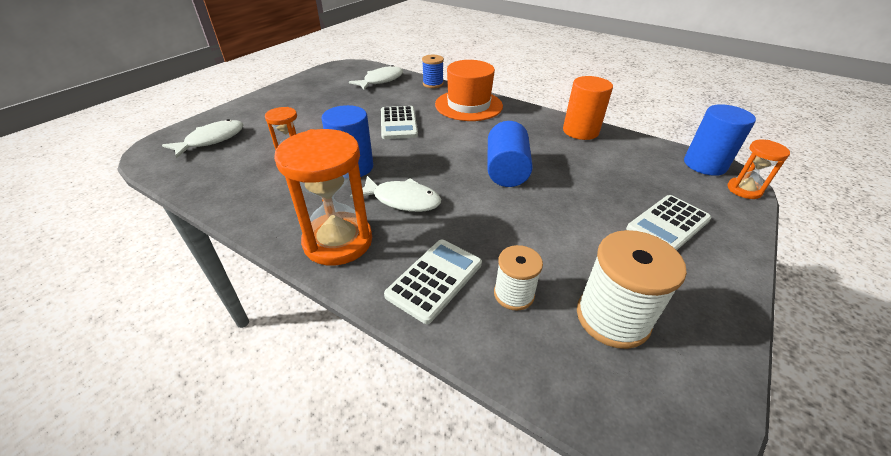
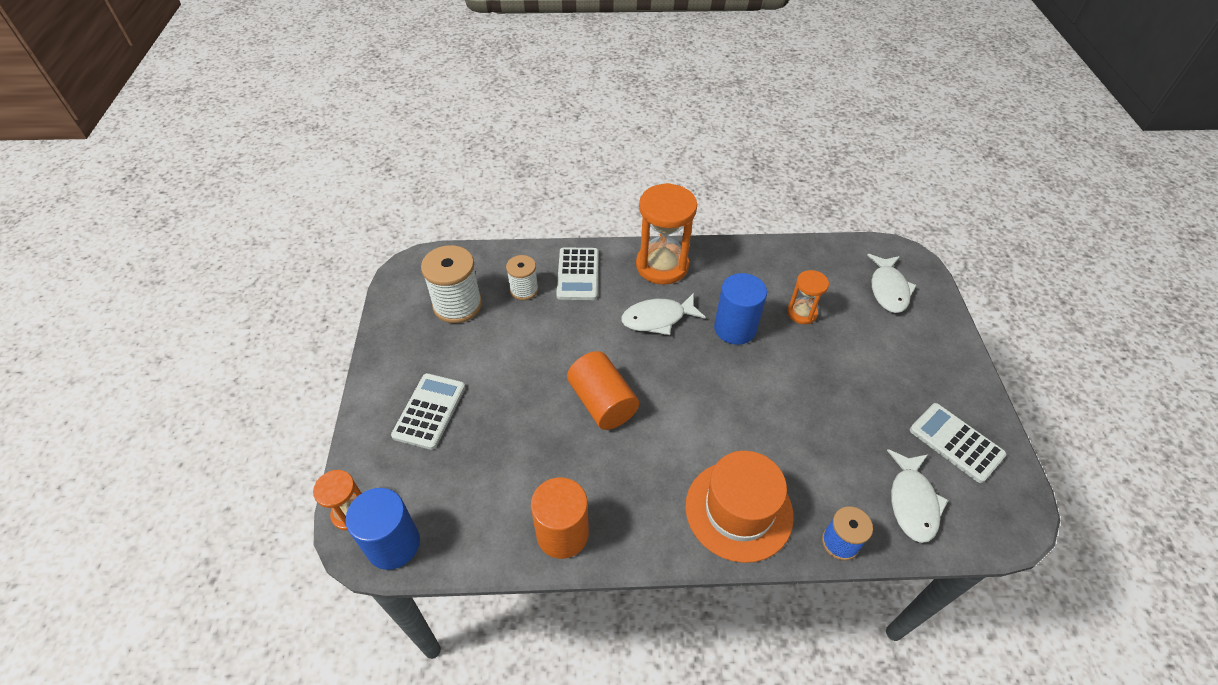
camera: 145 degrees right, 10 degrees up
(398, 123) = (773, 415): white calculator -> white calculator (956, 442)
(506, 170) = (602, 403): blue cylinder -> orange cylinder

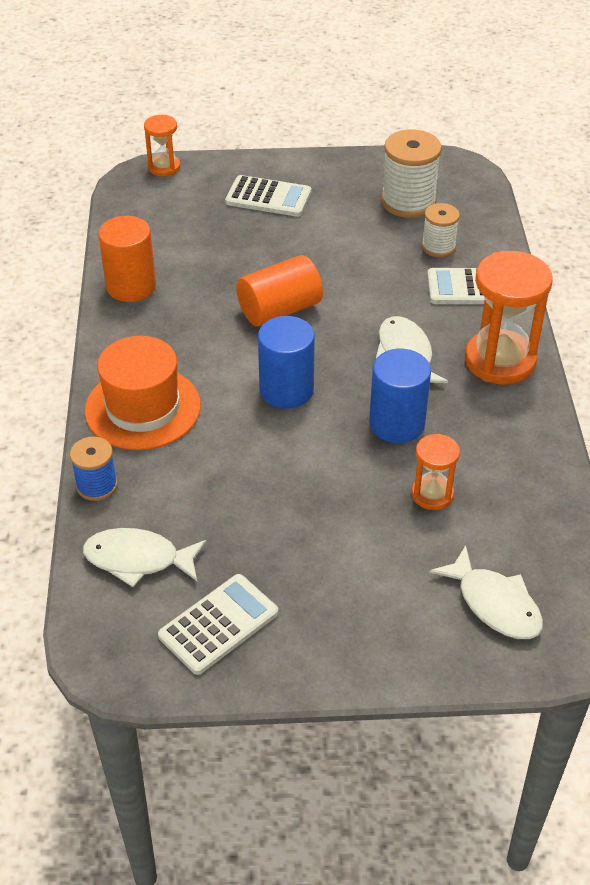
camera: 90 degrees right, 5 degrees down
(393, 544) = (133, 192): blue cylinder -> blue cylinder (286, 390)
(888, 289) = (494, 604): white fish -> white fish turned 135 degrees counterclockwise

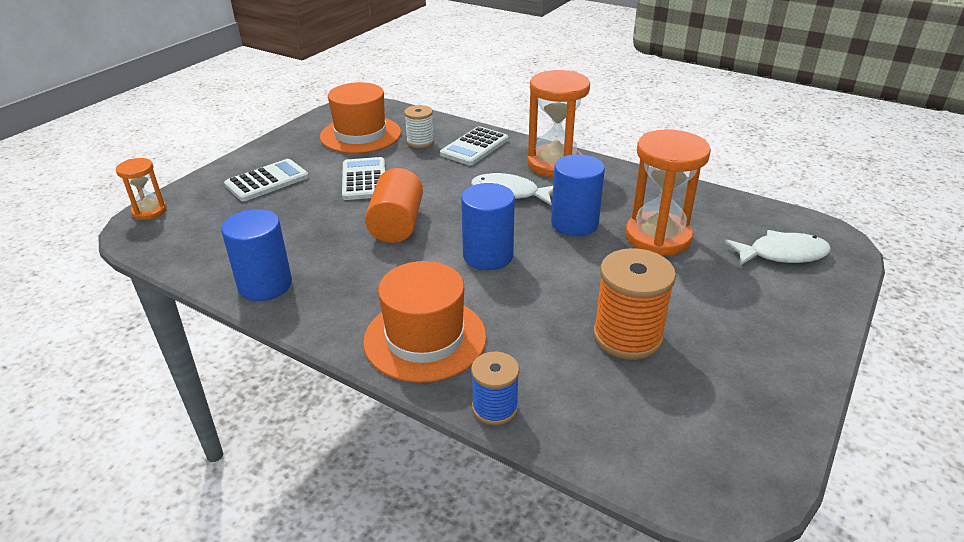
camera: 55 degrees left, 10 degrees down
(131, 286) = (265, 285): orange cylinder -> blue cylinder
(138, 559) = (613, 417): white fish -> none
(218, 624) = (727, 397): white calculator -> white calculator (364, 179)
(248, 530) = (627, 336): none -> orange spool
(408, 202) = (360, 134): white spool -> orange hat
(432, 494) = (658, 237): orange hourglass -> orange hourglass, size x1.86

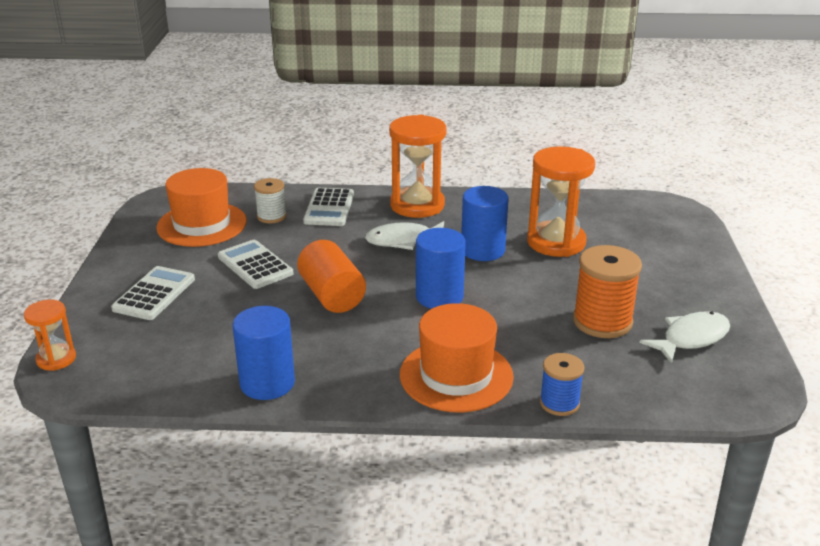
camera: 30 degrees left, 5 degrees down
(782, 254) = (652, 229): white fish -> white fish (691, 338)

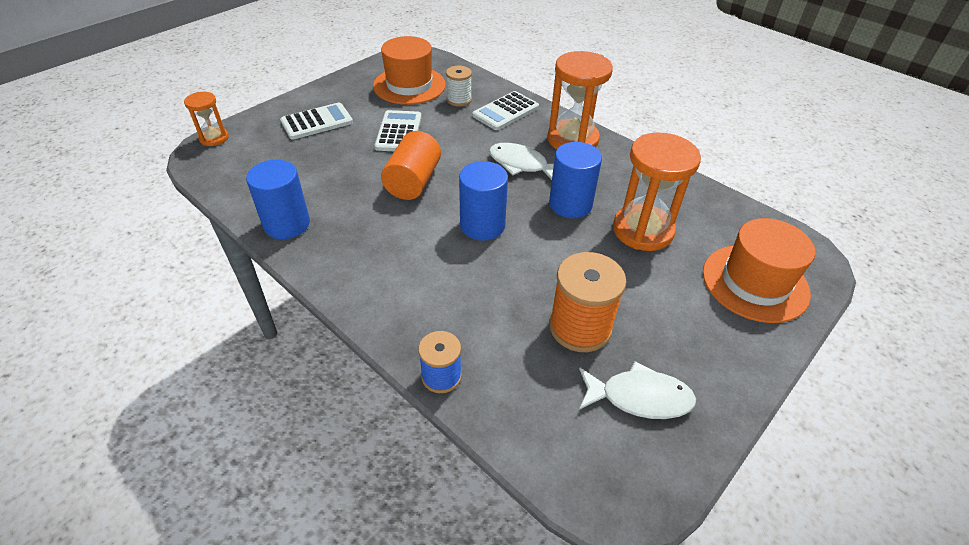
camera: 40 degrees right, 15 degrees up
(456, 375) = (403, 298): orange hat -> orange hat (755, 283)

